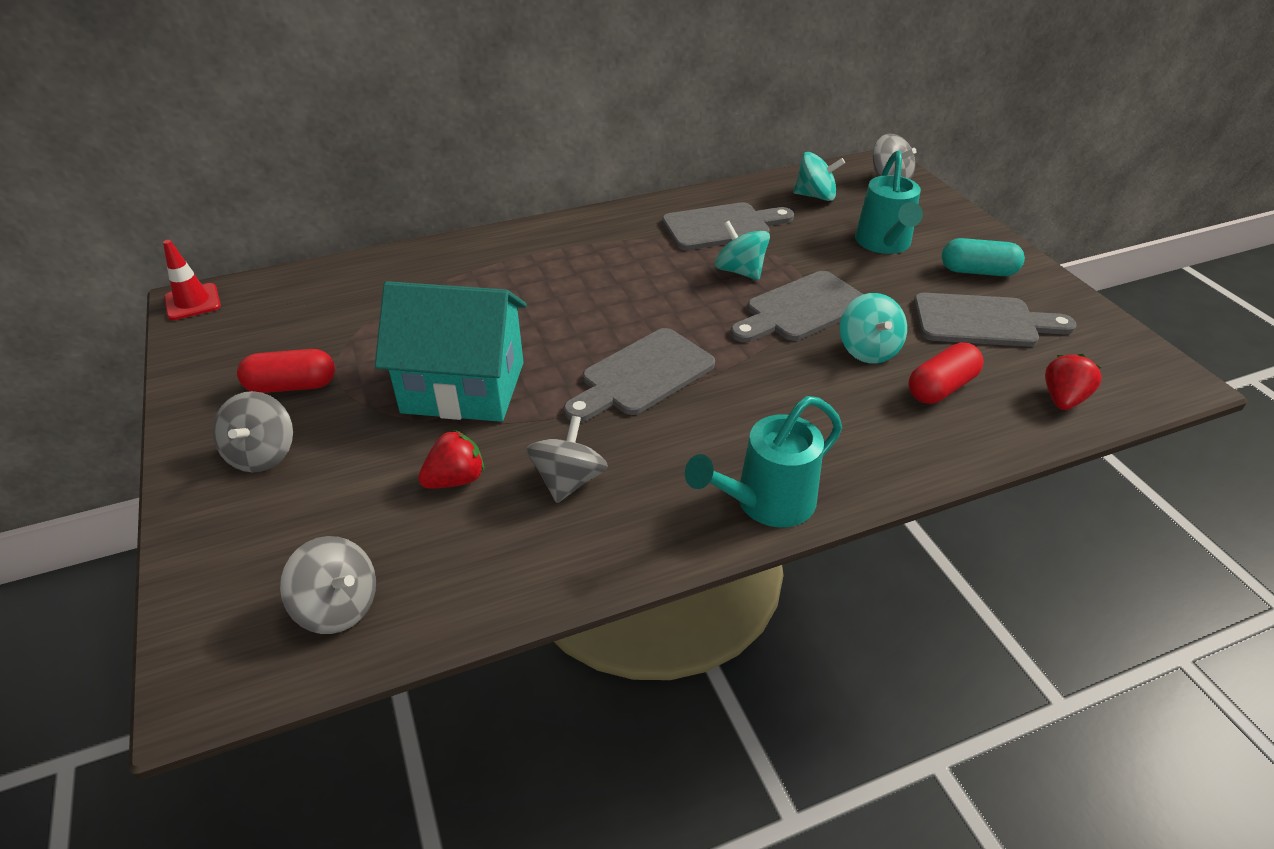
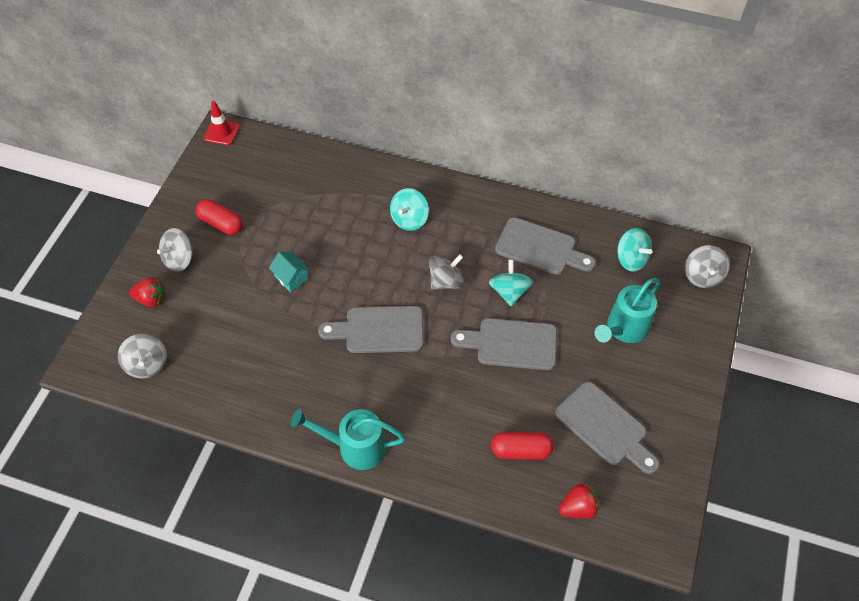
camera: 40 degrees right, 15 degrees up
(455, 479) = (241, 332): red strawberry -> red strawberry (151, 299)
(463, 387) = (291, 278): turquoise house -> turquoise house, size x0.42
(568, 481) = (284, 368): grey spinning top -> grey spinning top (446, 281)
(868, 350) = (513, 398): turquoise spinning top -> turquoise spinning top (409, 219)
(977, 271) = (654, 390): turquoise capsule -> none

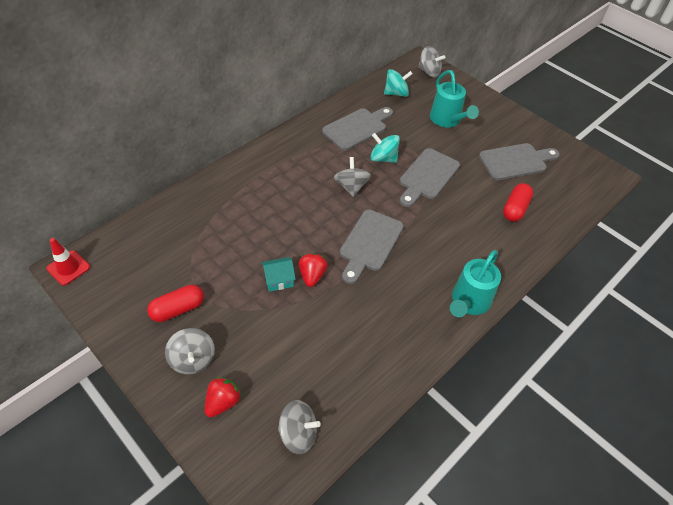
camera: 65 degrees left, 5 degrees down
(409, 219) = (278, 182): turquoise spinning top -> none
(578, 508) = (569, 200): red strawberry -> red strawberry (312, 276)

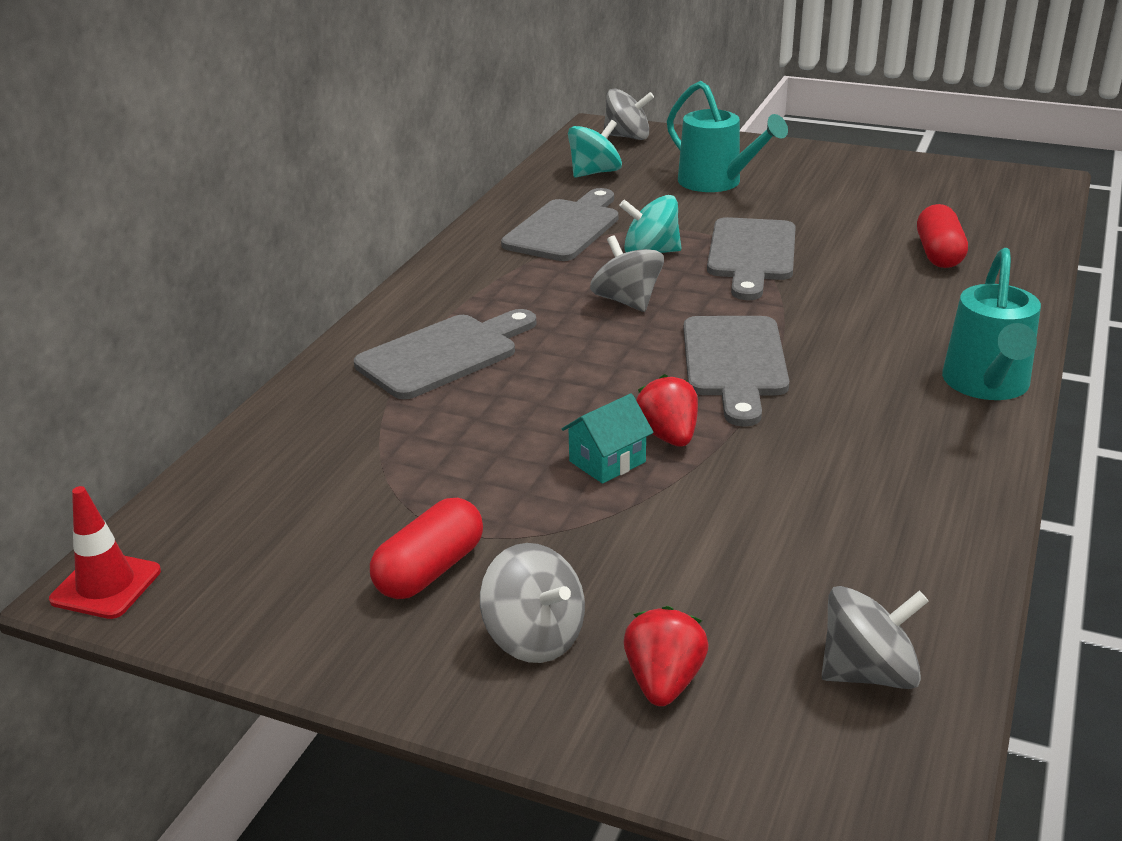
camera: 20 degrees left, 20 degrees down
(516, 161) = (880, 201): grey cutting board -> grey cutting board (444, 354)

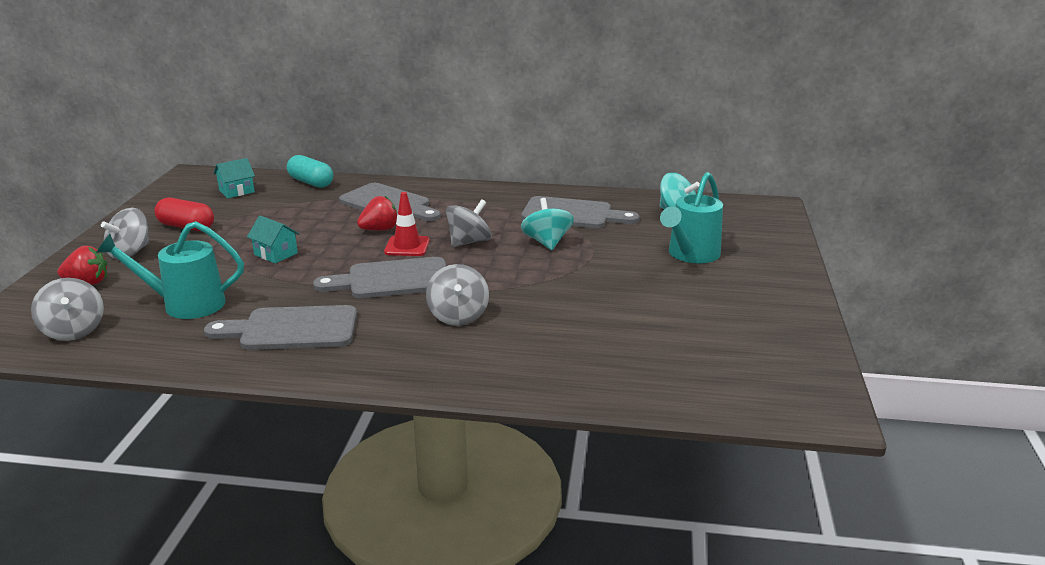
camera: 75 degrees right, 5 degrees down
(106, 585) = (190, 175): red traffic cone -> red traffic cone (407, 246)
(268, 514) = (236, 191): none -> turquoise house
(284, 427) = (311, 182): none -> turquoise capsule
(627, 137) = (760, 217): grey spinning top -> grey spinning top (458, 316)
(668, 436) = (302, 267): red strawberry -> red strawberry (380, 229)
(751, 254) = (560, 275): grey cutting board -> grey cutting board (292, 329)
(939, 254) = (600, 350): red capsule -> none
(987, 386) = (372, 369): turquoise watering can -> turquoise watering can (184, 304)

